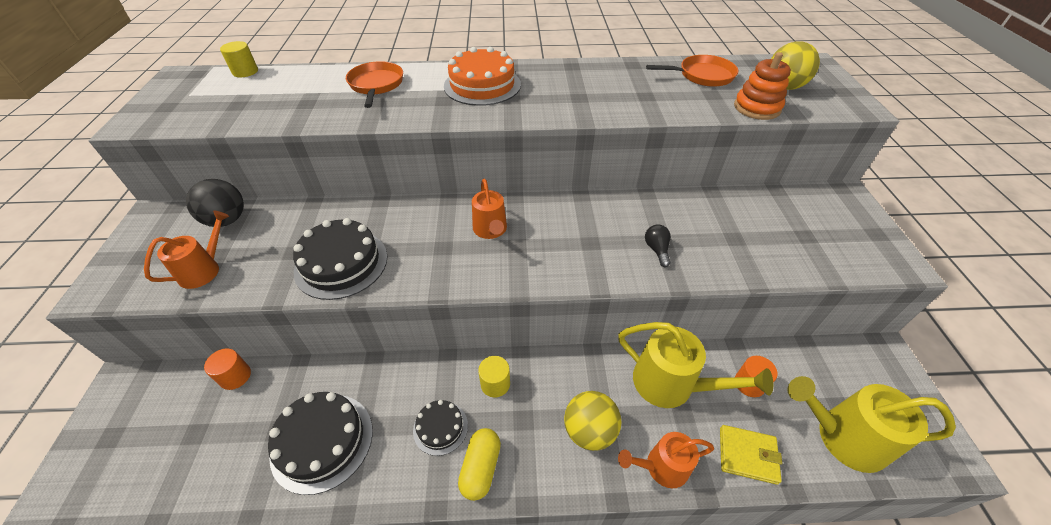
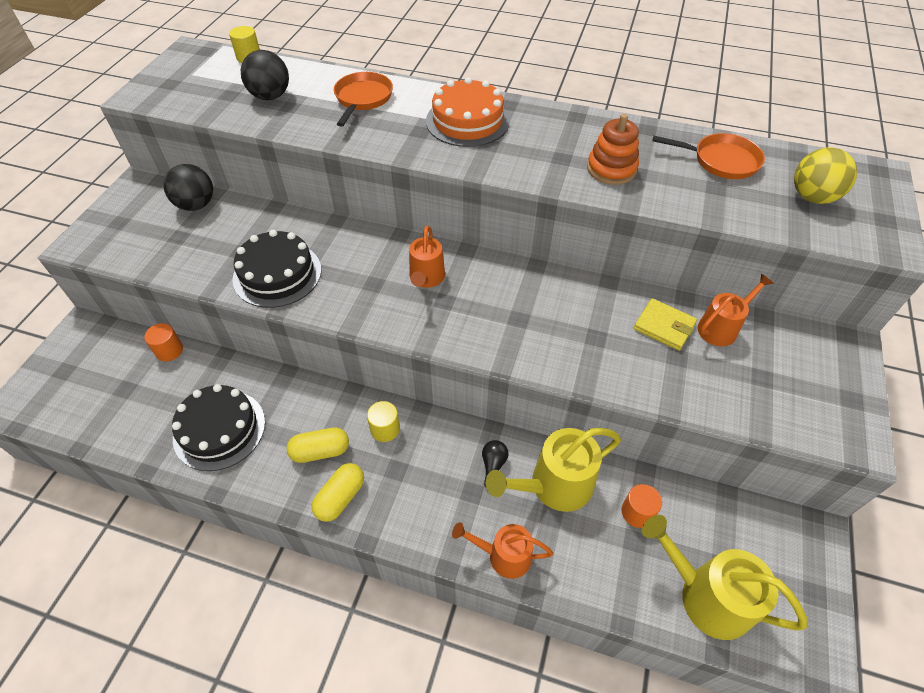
camera: 20 degrees right, 5 degrees up
(204, 270) = (163, 248): orange watering can -> orange watering can (721, 328)
(282, 99) = (270, 96): none -> black ball
(440, 427) = (320, 451): black cake -> yellow capsule
(589, 431) = (452, 500): yellow ball -> none
(656, 250) = (583, 345): black light bulb -> black light bulb (493, 465)
(671, 384) = (554, 485): yellow watering can -> yellow watering can turned 105 degrees clockwise
(747, 455) = (594, 576): yellow wallet -> yellow wallet (664, 326)
(757, 108) = (758, 217): orange stacking toy -> orange stacking toy (611, 169)

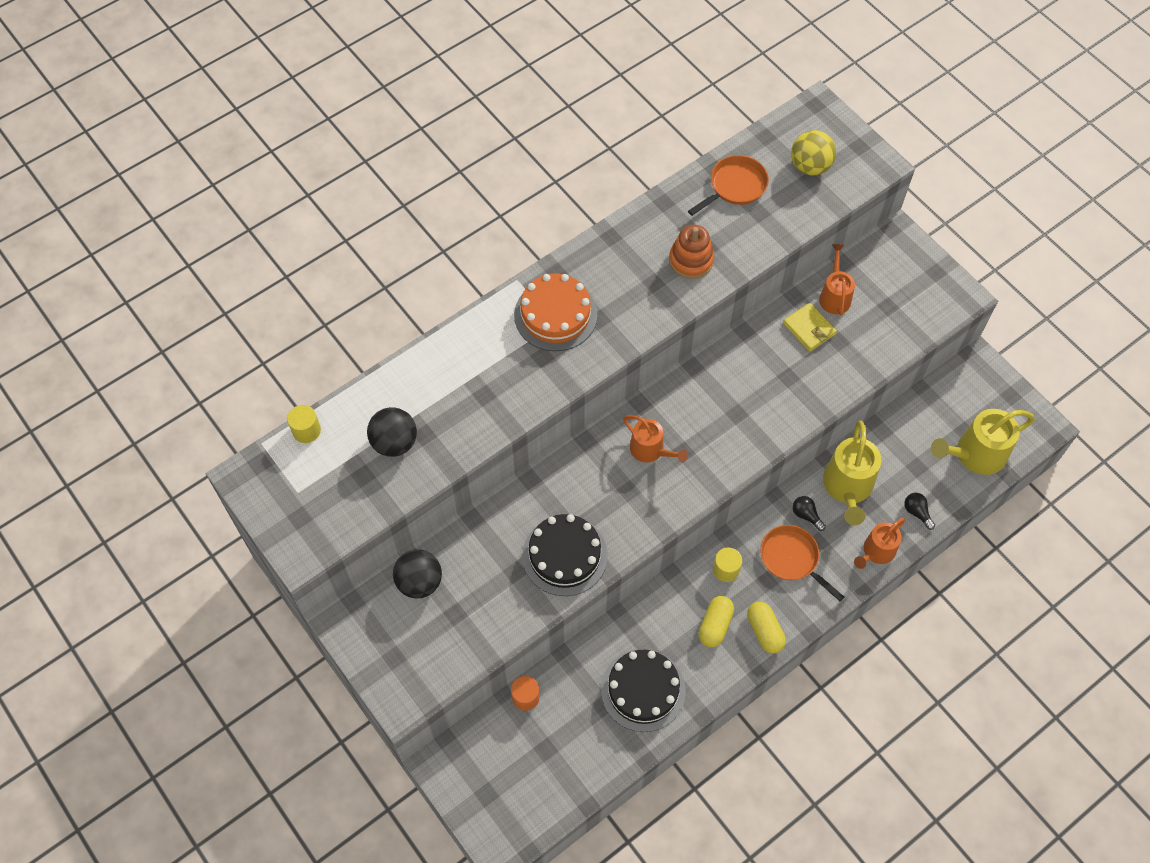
camera: 55 degrees left, 10 degrees up
(363, 99) = (459, 372): orange pan -> orange pan (792, 559)
(583, 572) = (917, 512): none -> black light bulb
(637, 512) = (899, 451): orange cylinder -> none
(664, 326) = (809, 329): yellow wallet -> yellow wallet turned 75 degrees clockwise

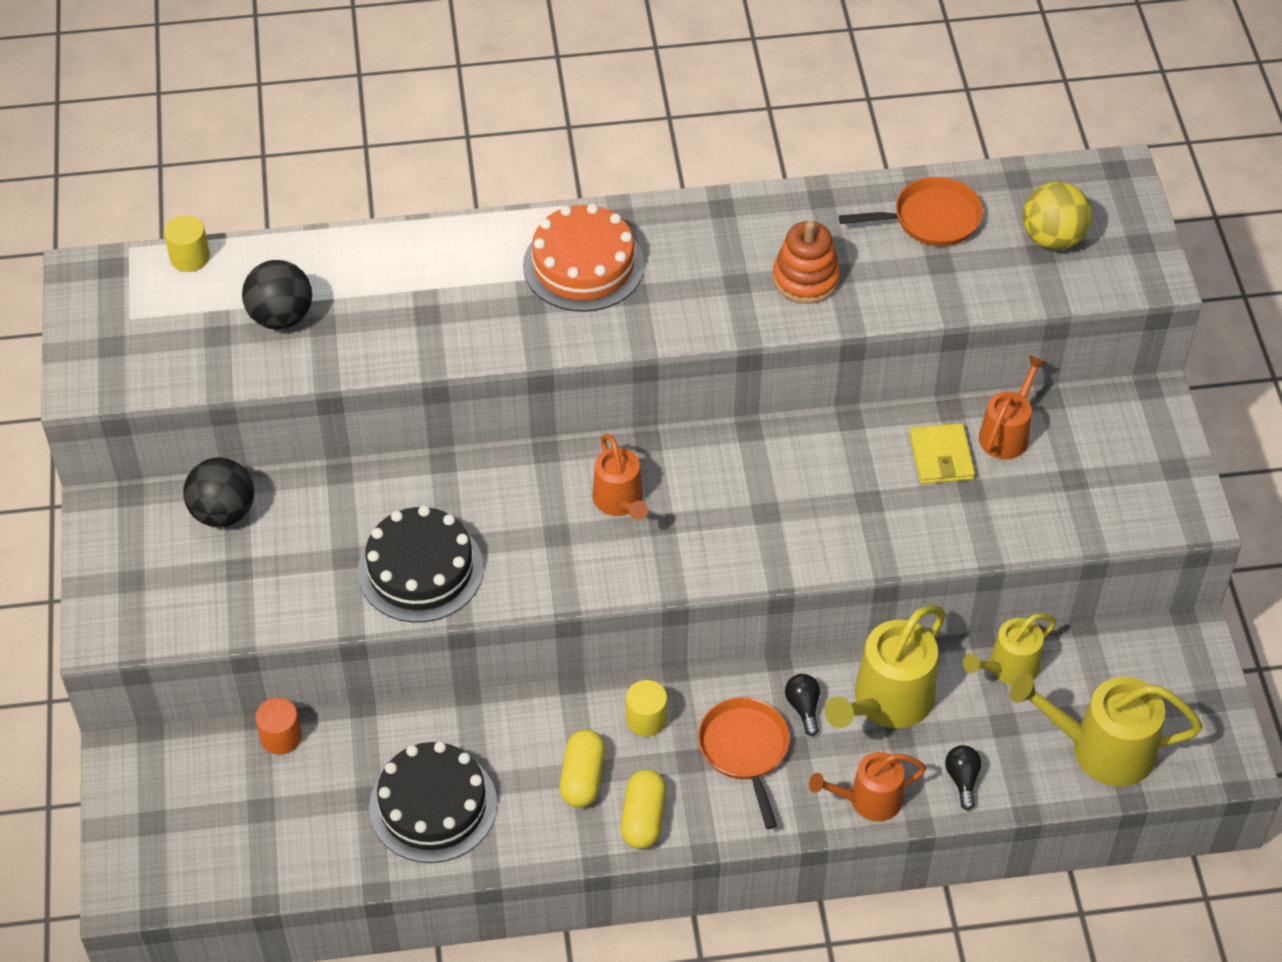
camera: 30 degrees right, 10 degrees down
(715, 625) = (582, 778): yellow capsule -> yellow capsule turned 45 degrees counterclockwise
(897, 432) = (1008, 667): none -> yellow watering can

